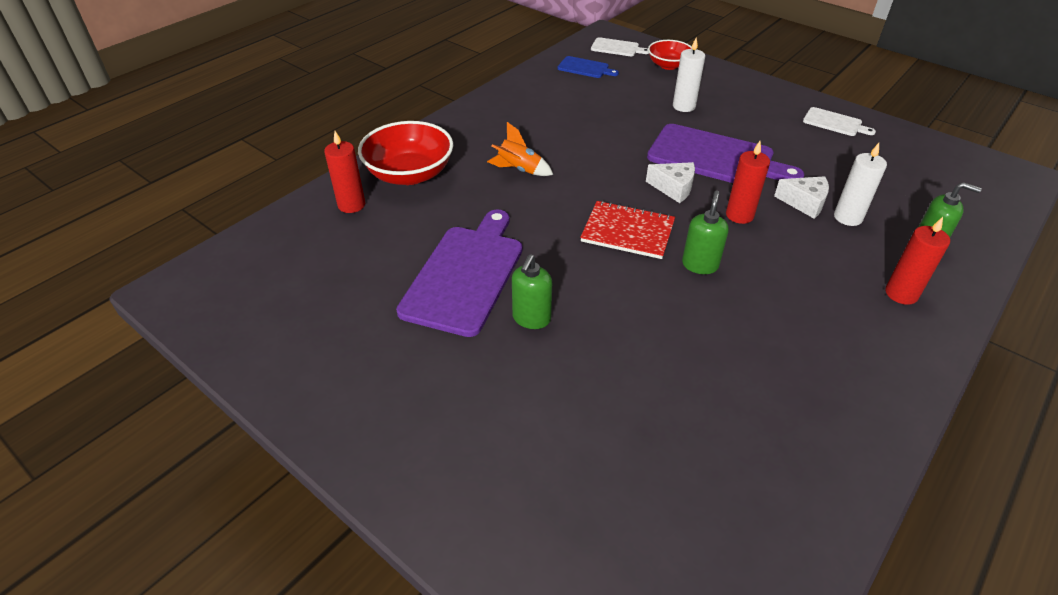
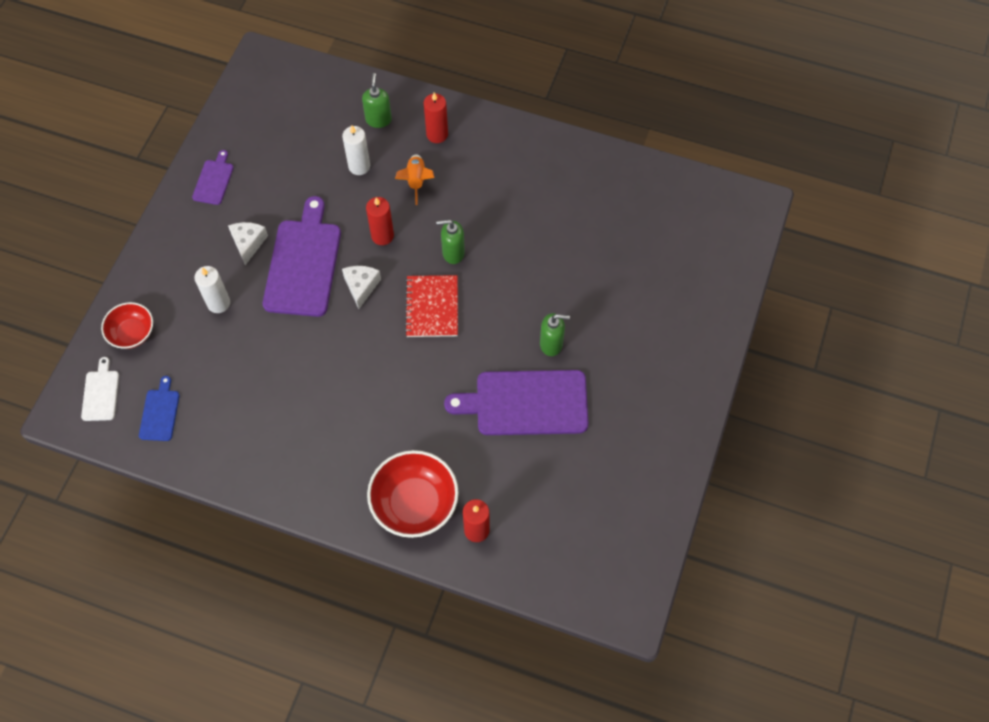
camera: 110 degrees left, 20 degrees up
(519, 170) = (376, 412): orange rocket -> orange rocket (416, 181)
(804, 203) = (349, 194): white cheese -> white cheese (248, 243)
(834, 123) = (214, 180): white cutting board -> purple cutting board

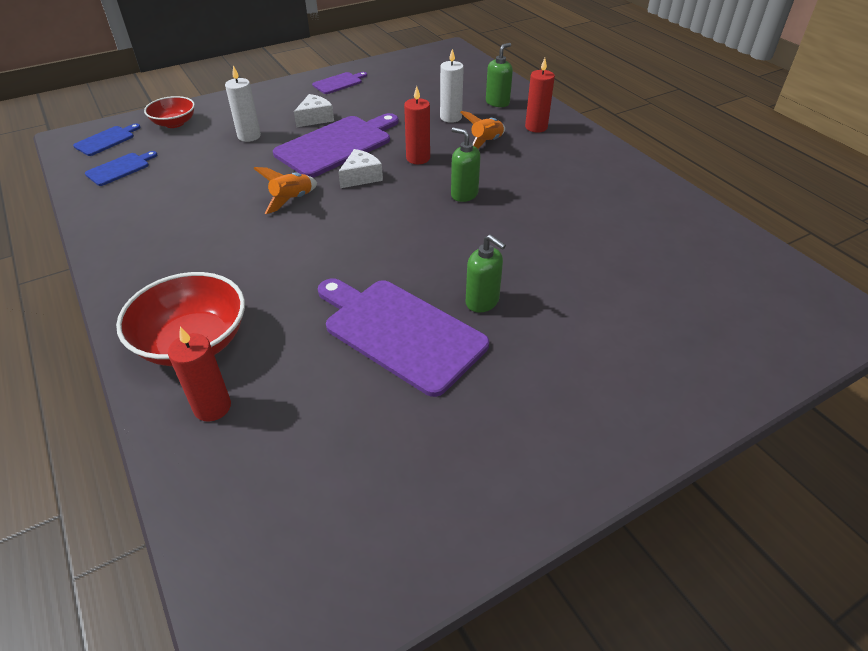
camera: 40 degrees right, 20 degrees down
(100, 393) = (106, 140): white cutting board -> blue cutting board
(337, 347) = (292, 200): none -> orange rocket
(432, 307) = (401, 217): red notebook -> none

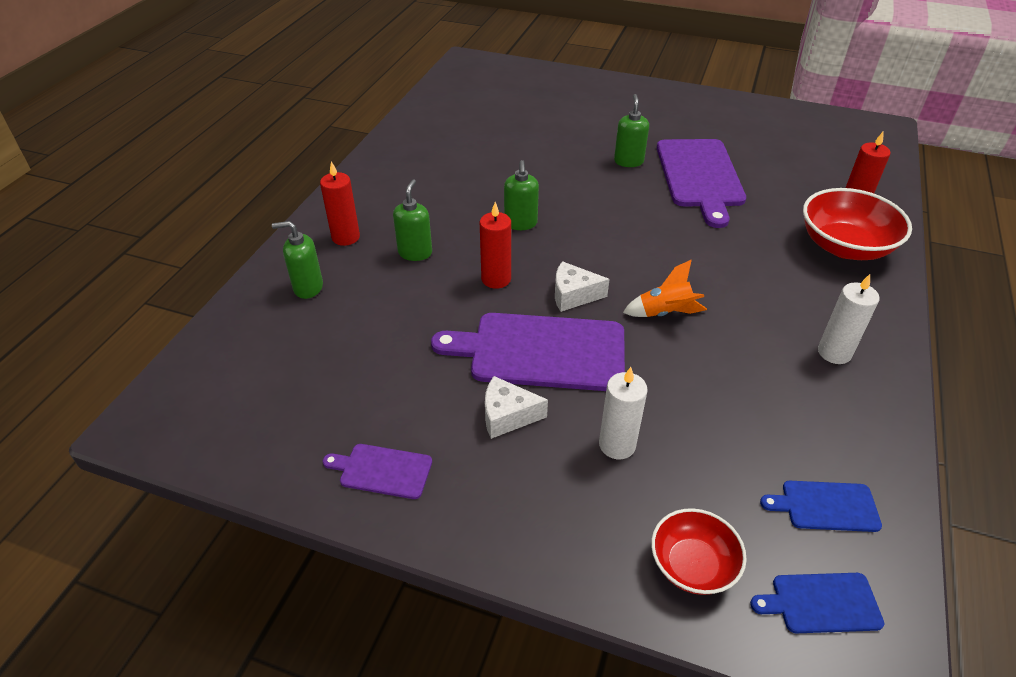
camera: 130 degrees left, 0 degrees up
(450, 117) = (383, 303): white candle -> white candle (834, 352)
(486, 143) = (415, 253): orange rocket -> green soap dispenser

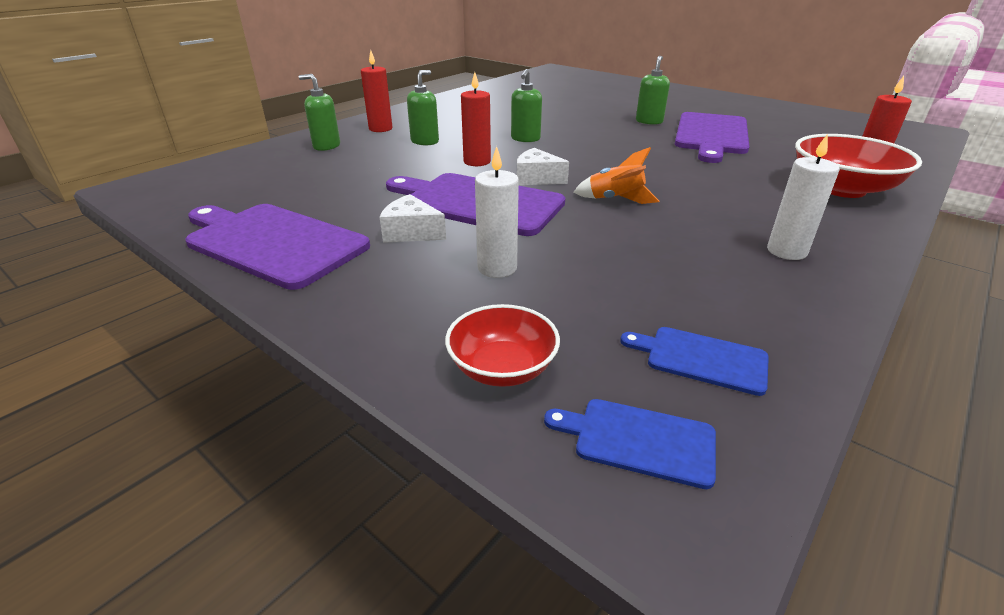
camera: 20 degrees right, 10 degrees down
(382, 471) = (272, 243): purple cutting board -> purple cutting board, size x2.06

